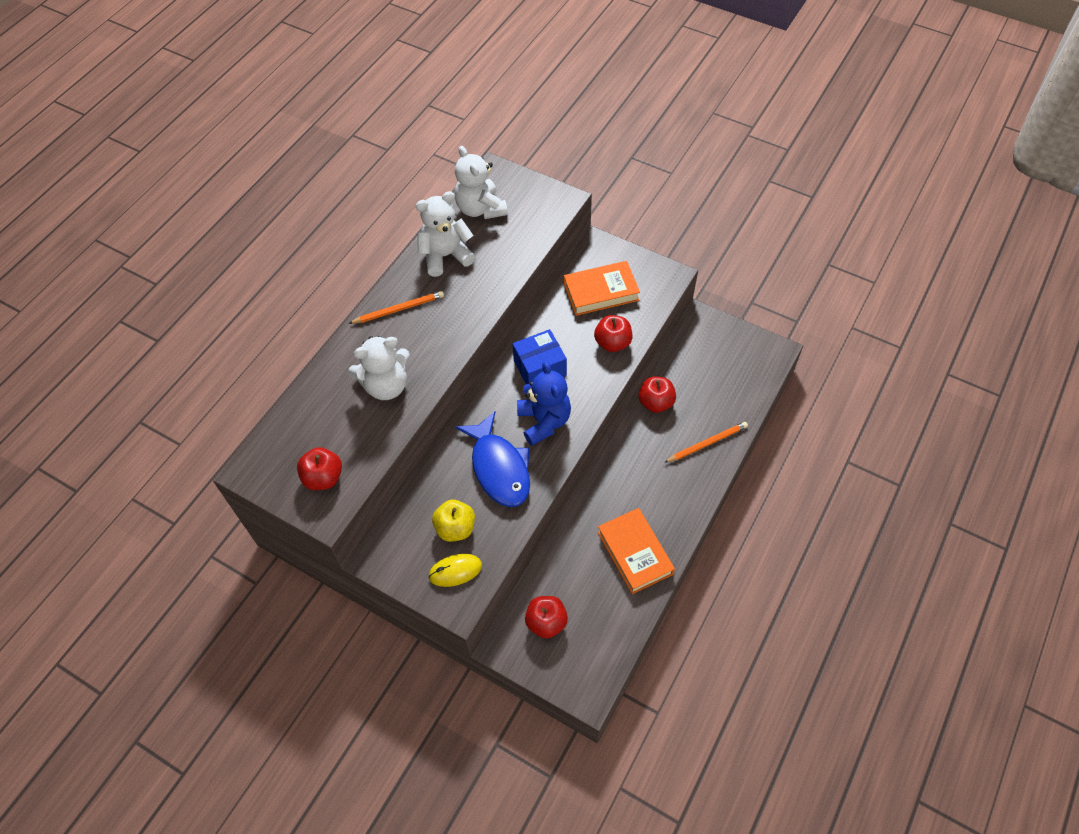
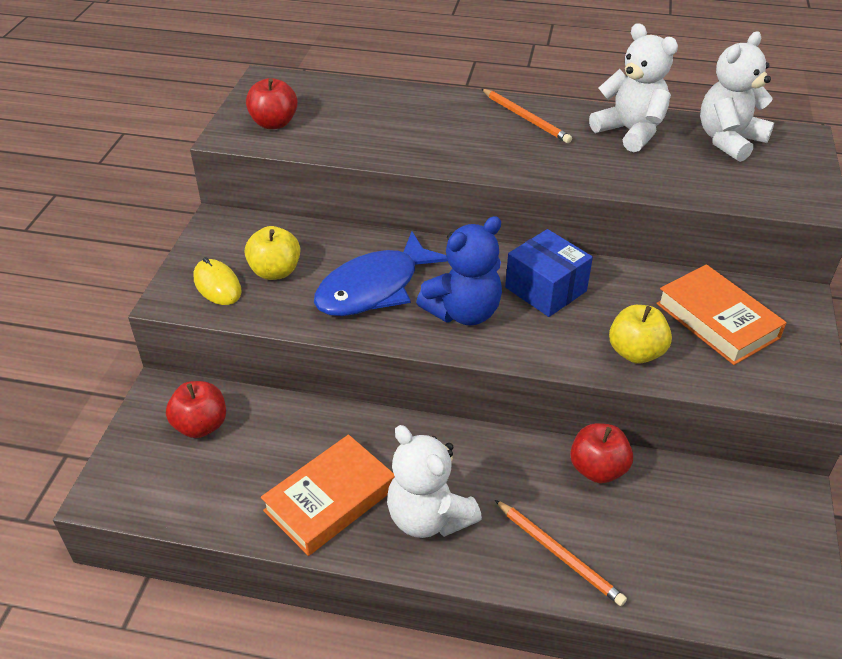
camera: 70 degrees right, 15 degrees down
(386, 385) = (413, 134): white teddy bear -> white teddy bear (428, 517)
(612, 343) = (635, 352): red apple -> yellow apple

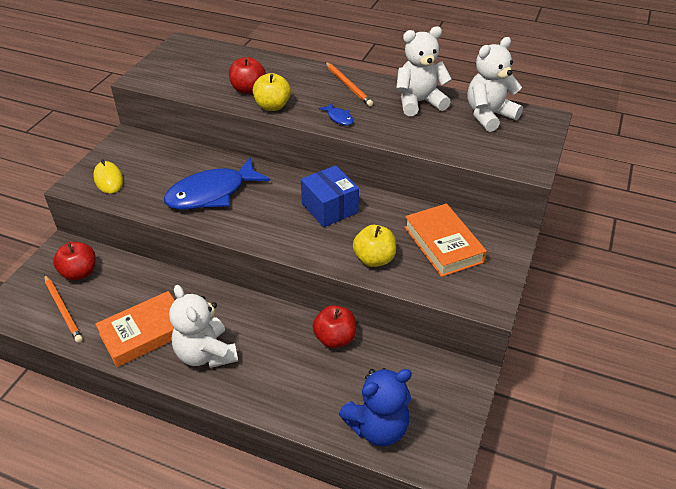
camera: 10 degrees right, 0 degrees up
(274, 123) = (173, 73): red apple -> red apple (248, 89)
(275, 271) = (150, 175): yellow apple -> yellow apple (272, 106)
(463, 312) = (265, 217): blue teddy bear -> blue teddy bear (378, 427)
(534, 163) = (339, 118): none -> blue fish
(558, 553) = (284, 391): orange pencil -> orange pencil (63, 309)
(630, 132) = (419, 102): white teddy bear -> white teddy bear turned 75 degrees counterclockwise

